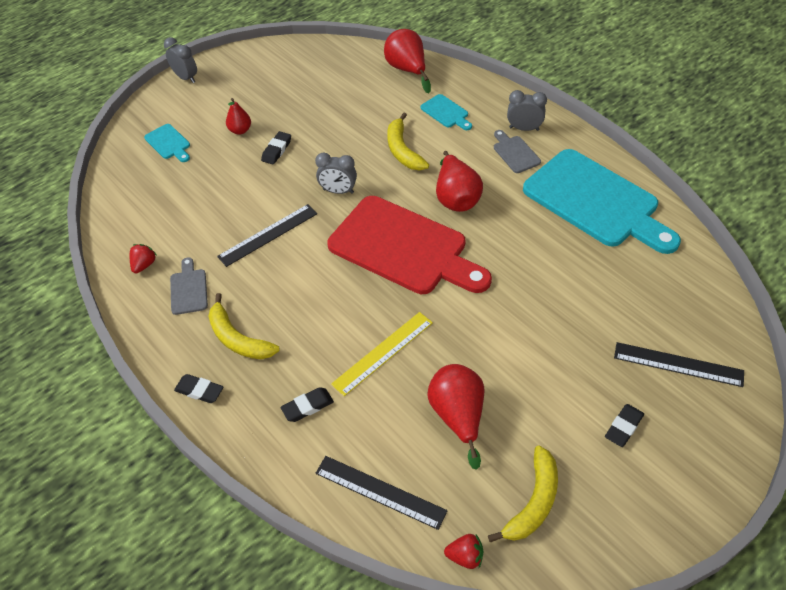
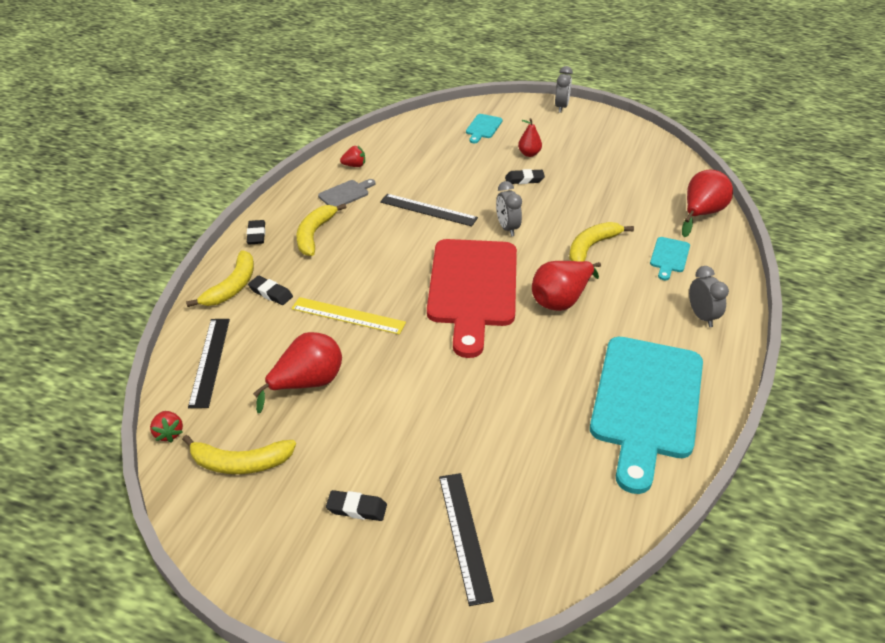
camera: 60 degrees right, 10 degrees down
(274, 439) = (232, 287): none -> yellow banana
(515, 153) = (660, 321): grey cutting board -> none

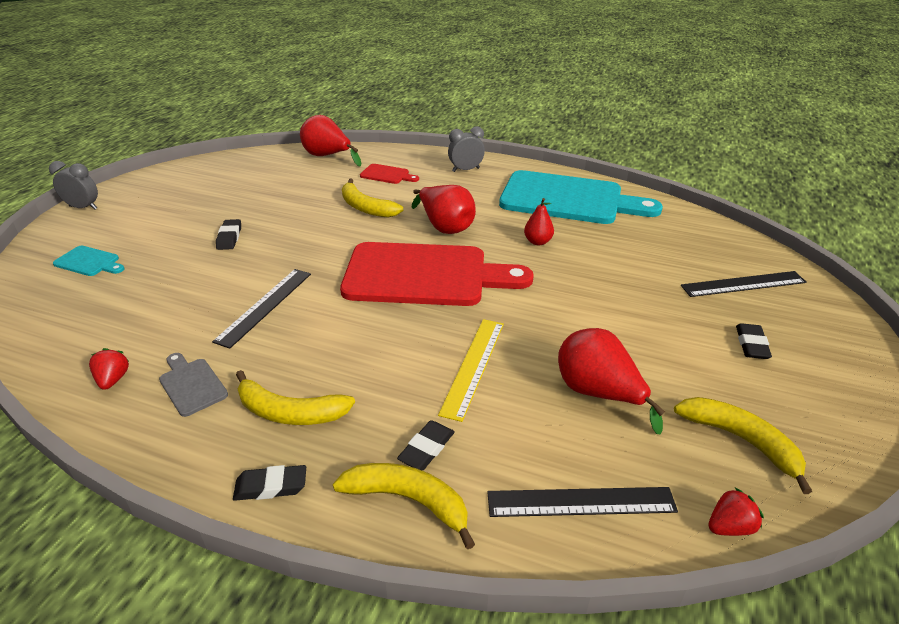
camera: 90 degrees left, 5 degrees down
(240, 463) = (741, 440): yellow banana -> yellow banana turned 45 degrees counterclockwise
(507, 228) = (321, 251): grey clock -> none
(529, 154) = (175, 232): red pear -> red pear (537, 242)
(669, 257) = (387, 175): turquoise cutting board -> red cutting board

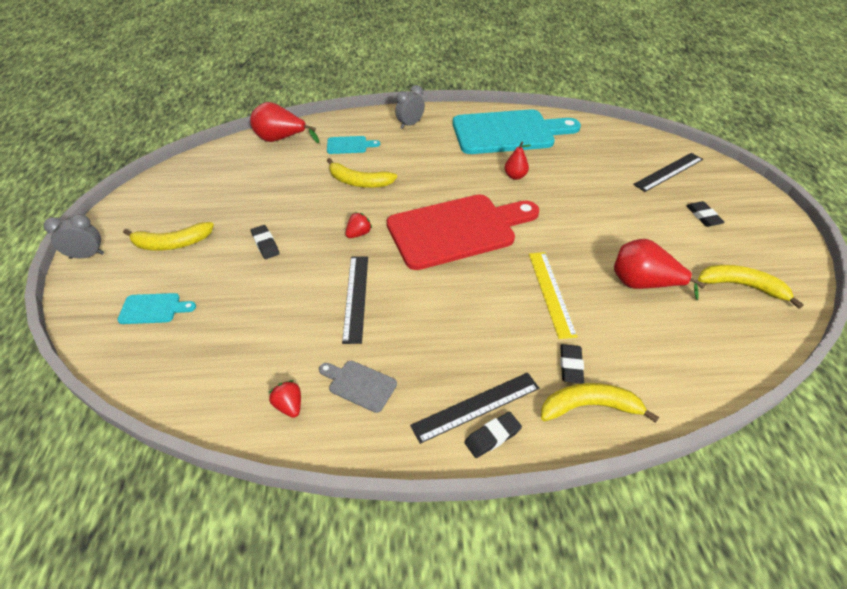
camera: 25 degrees left, 10 degrees up
(289, 412) = (455, 377): yellow banana -> yellow banana (172, 243)
(387, 175) = (349, 145): red cutting board -> turquoise cutting board
(445, 227) = (437, 182): red pear -> none
(581, 502) = (688, 363): black ruler -> black ruler (476, 406)
(729, 527) = (773, 345): red strawberry -> red strawberry (358, 234)

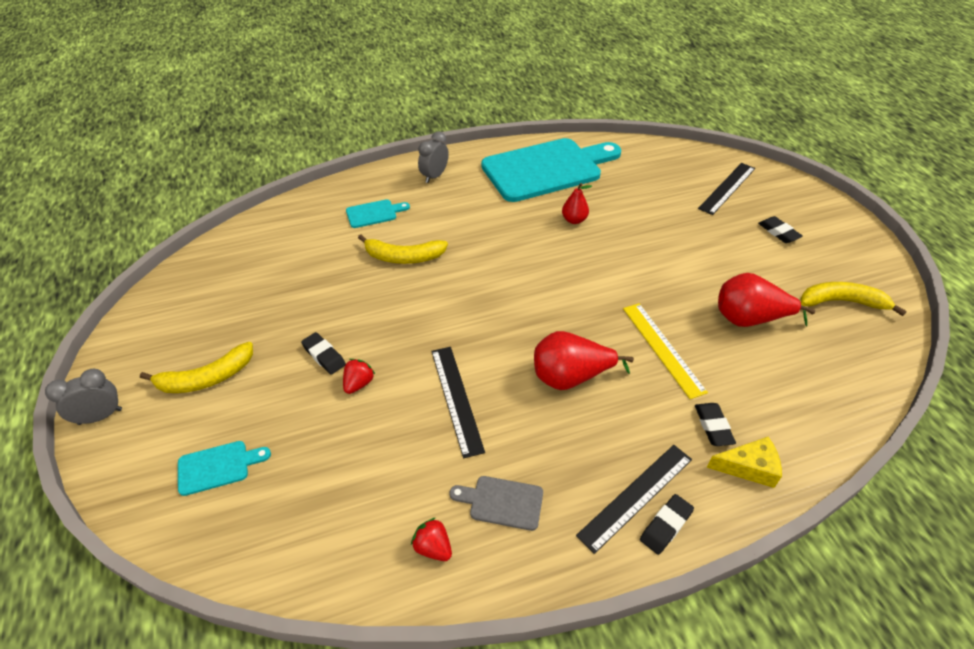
camera: 15 degrees left, 0 degrees up
(281, 139) = (288, 219): red pear -> red pear (570, 377)
(358, 234) = (429, 321): red strawberry -> red strawberry (358, 383)
(457, 230) = (536, 295): red cutting board -> none
(589, 406) = (748, 467): yellow banana -> yellow cheese

